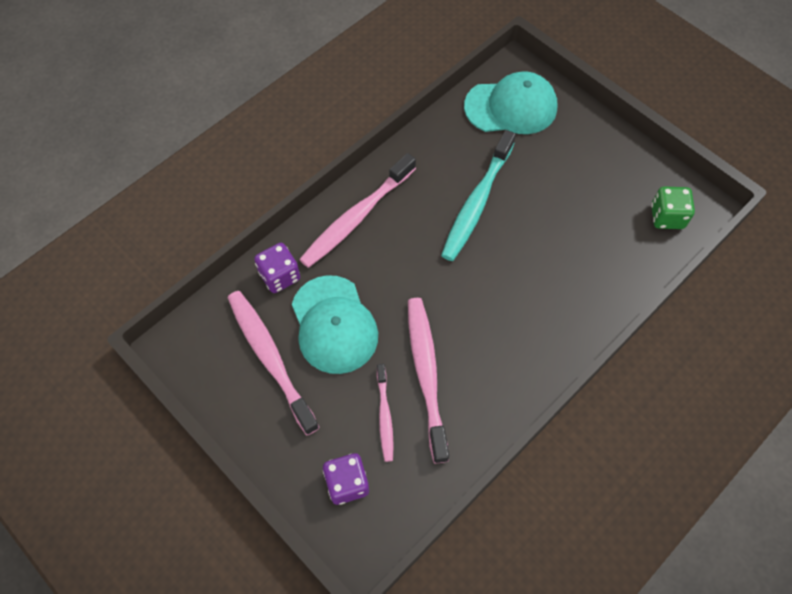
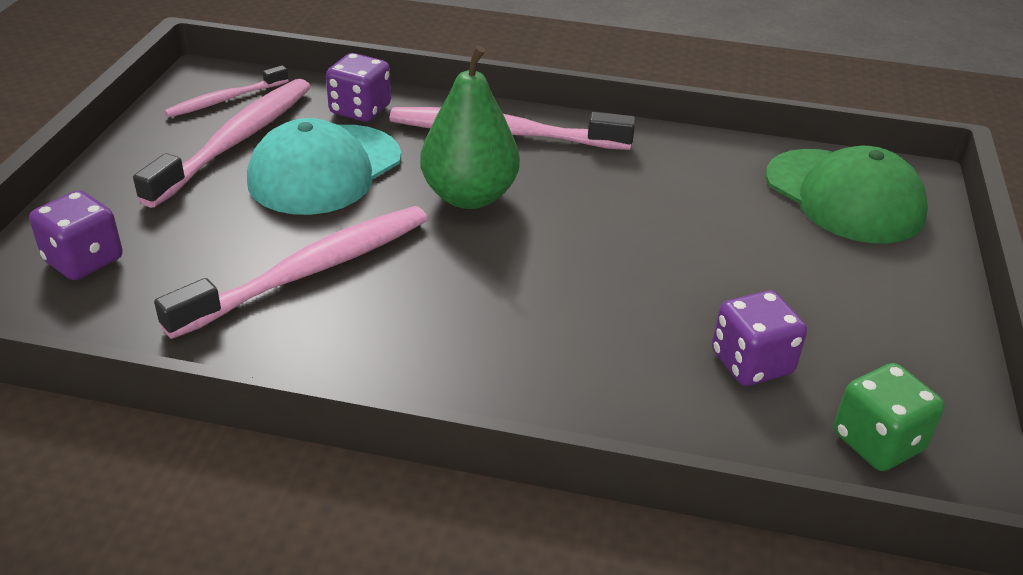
camera: 55 degrees right, 25 degrees down
(385, 416) = (213, 257): pink toothbrush -> pink toothbrush (225, 100)
(406, 267) = (469, 196): none -> green pear
(477, 202) = (643, 220): turquoise toothbrush -> none
(511, 107) = (844, 196): turquoise cap -> green cap
(600, 228) = (751, 363): none -> purple dice

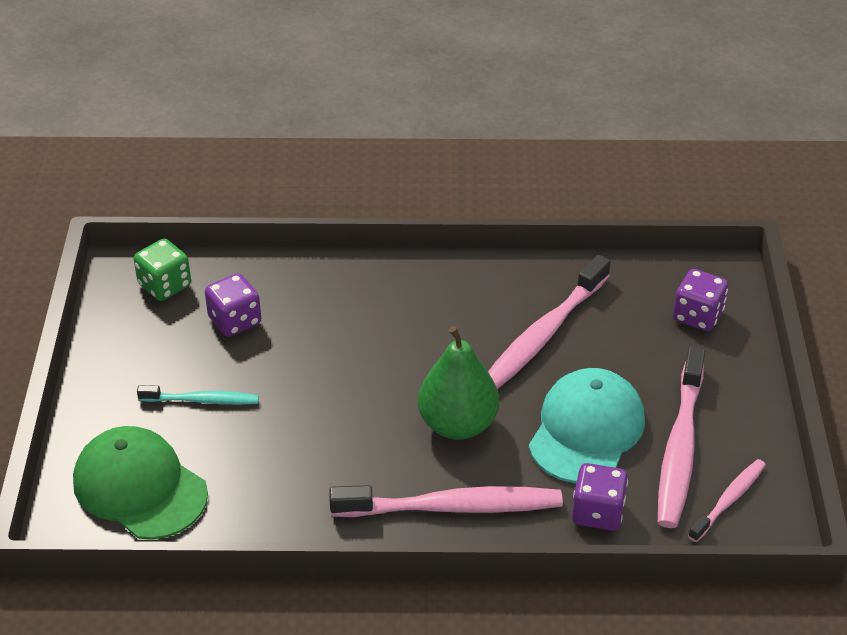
camera: 170 degrees right, 5 degrees up
(786, 268) = (202, 400): none -> turquoise toothbrush

